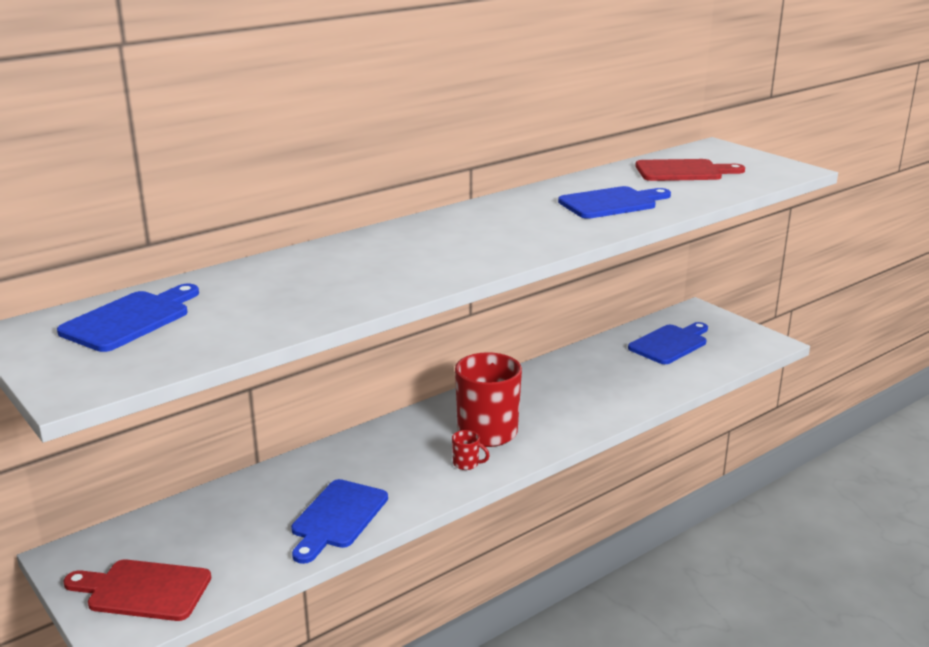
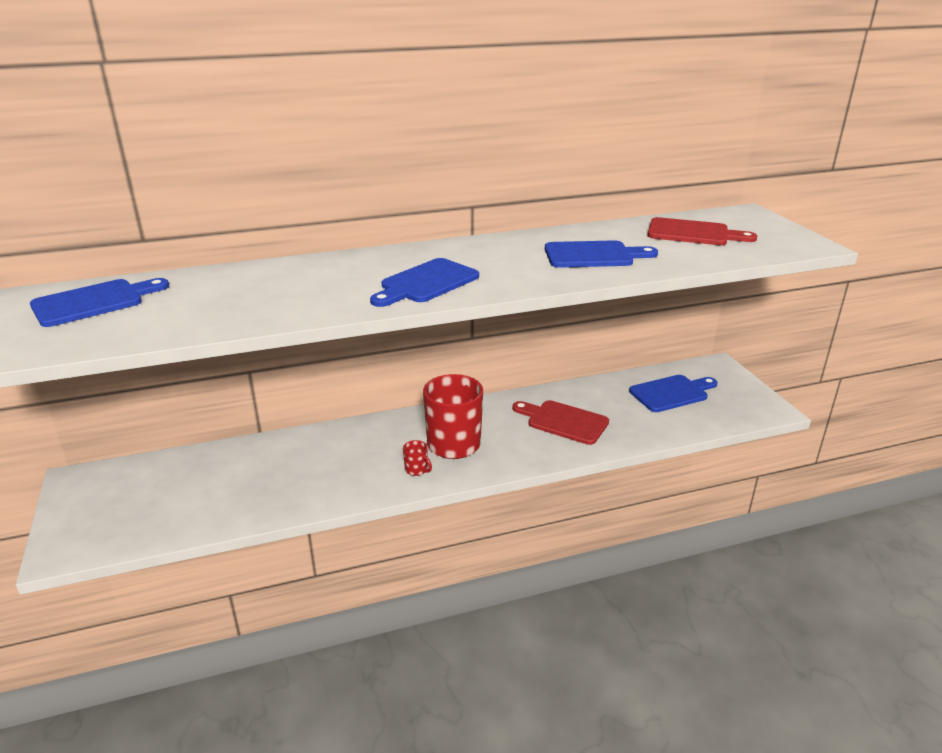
camera: 20 degrees right, 5 degrees up
(143, 590) = (102, 521): red cutting board -> red cutting board (563, 421)
(337, 517) = (282, 494): blue cutting board -> blue cutting board (426, 283)

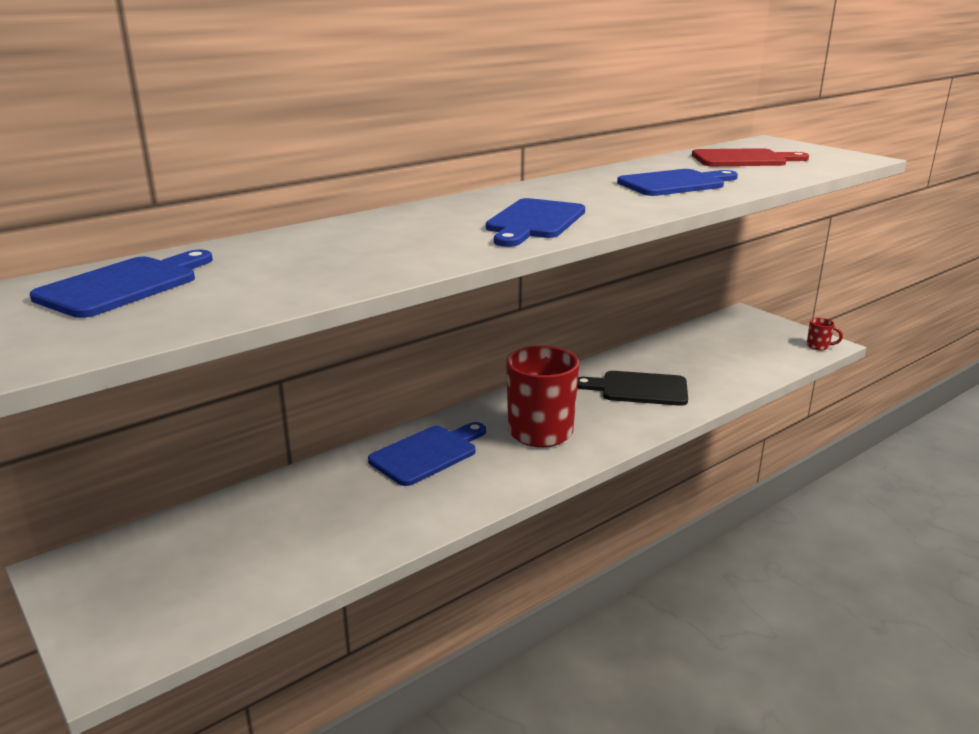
camera: 20 degrees left, 5 degrees down
(417, 470) = (520, 465): red mug -> red mug (818, 346)
(563, 421) = (639, 389): red cutting board -> black cutting board
(671, 393) = (722, 345): blue cutting board -> blue cutting board (427, 454)

